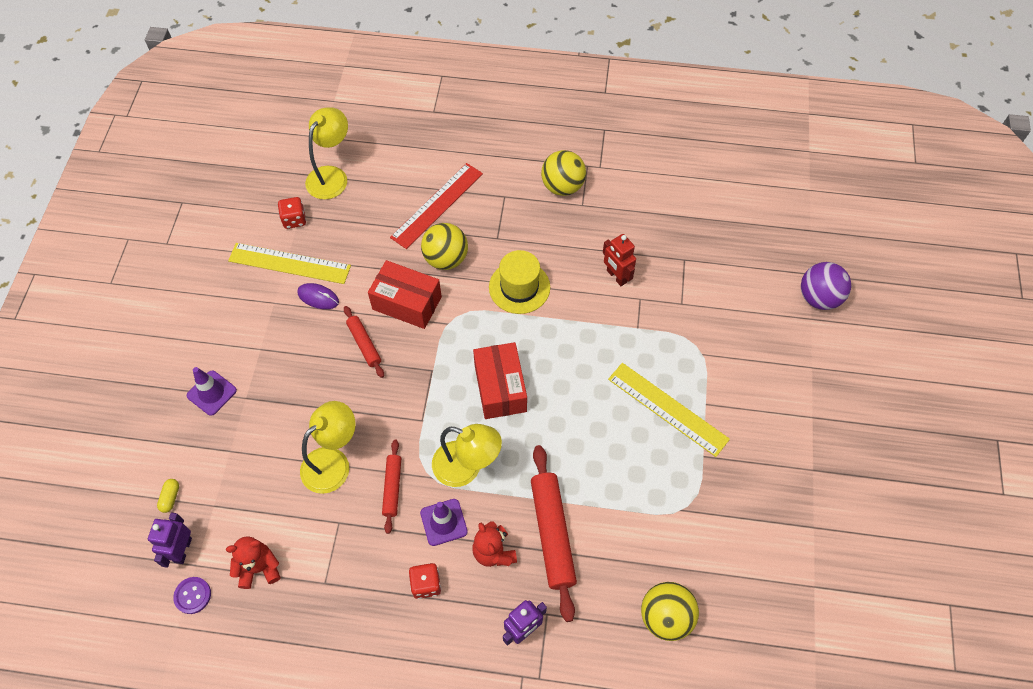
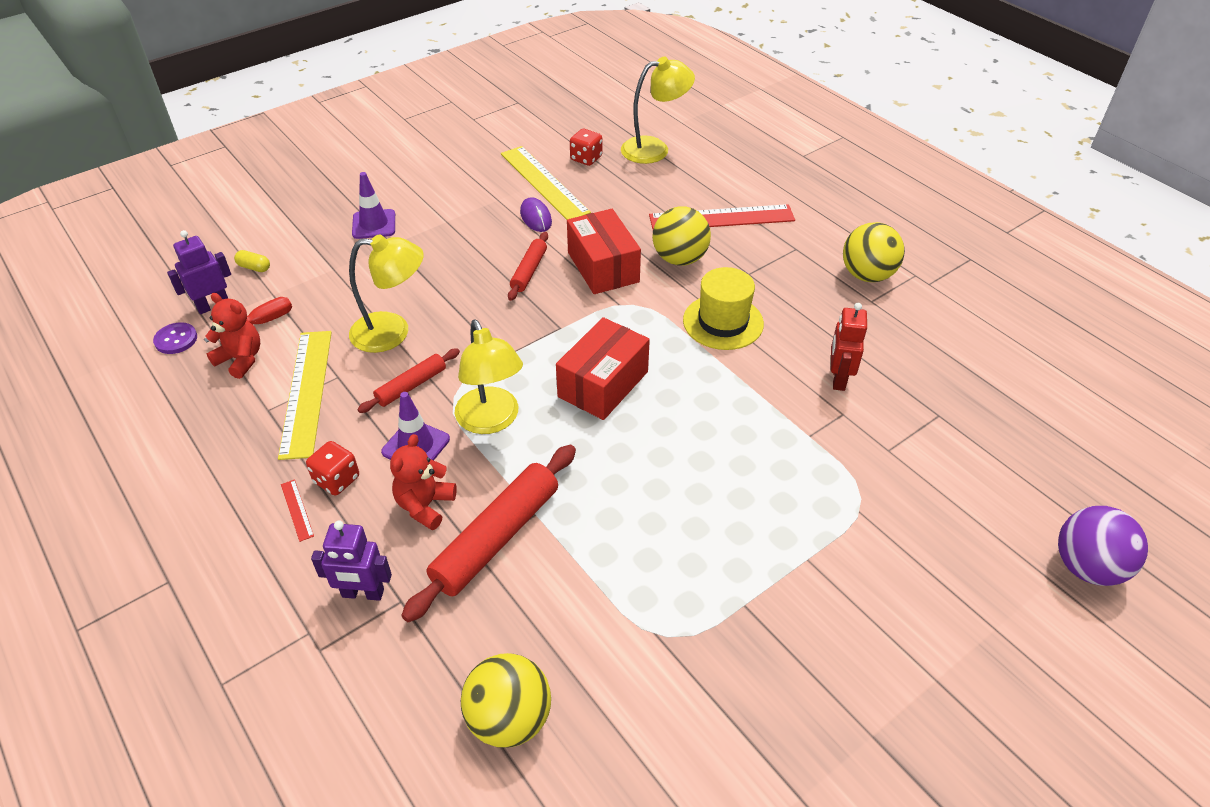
camera: 45 degrees right, 15 degrees down
(170, 498) = (254, 267): yellow capsule -> yellow capsule turned 60 degrees clockwise
(236, 531) = (262, 323): none -> red screwdriver
(427, 622) = (297, 510): none -> red ruler
(667, 409) = (755, 529): yellow ruler -> yellow ruler (306, 392)

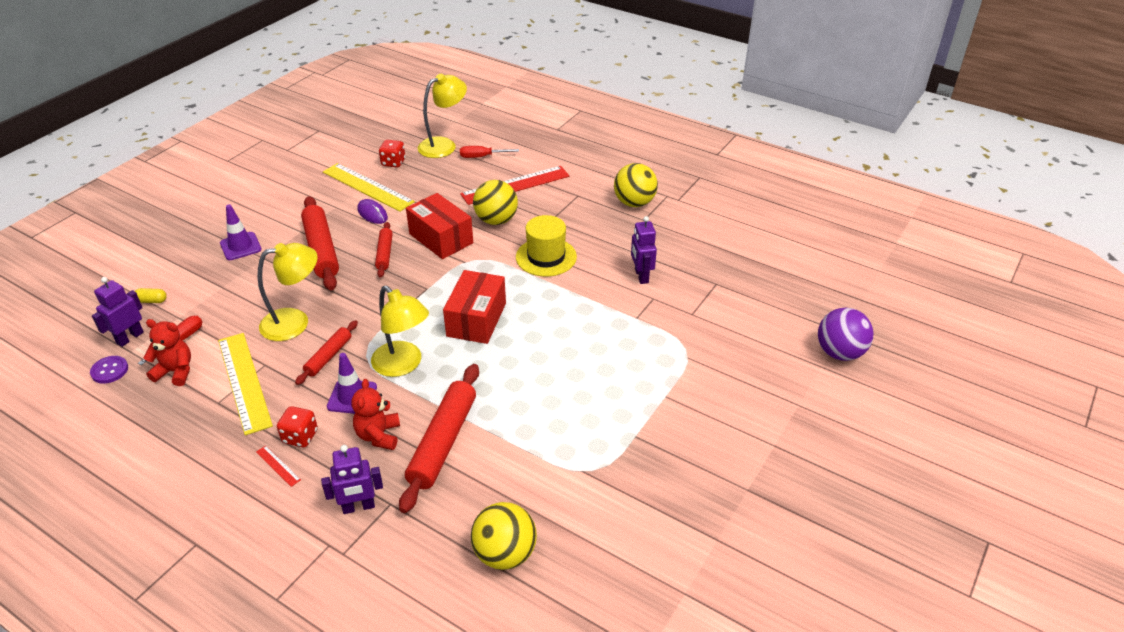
camera: 20 degrees left, 5 degrees down
(460, 249) = (321, 250): none -> red rolling pin
(694, 172) = (481, 157): none -> red screwdriver
(838, 378) = (641, 276): red robot -> purple robot

